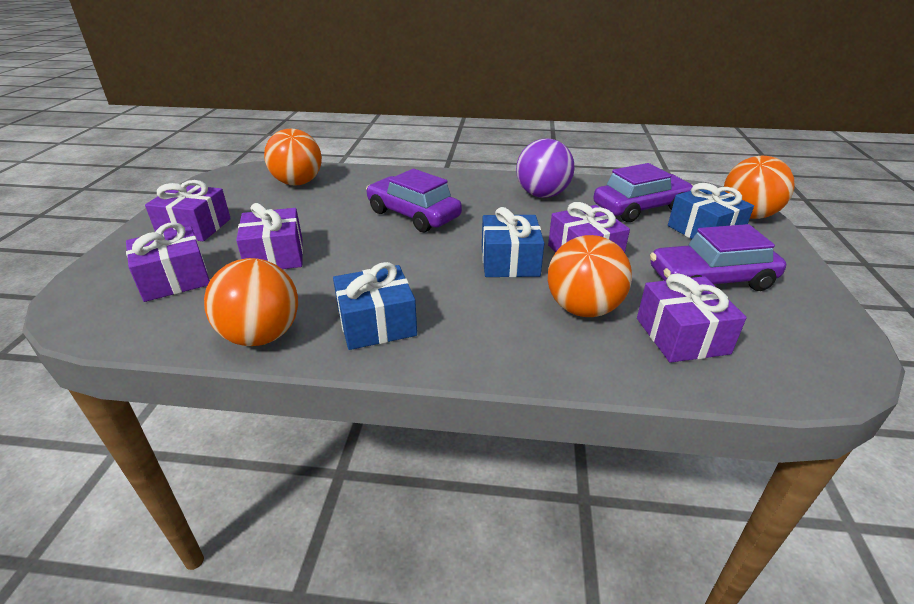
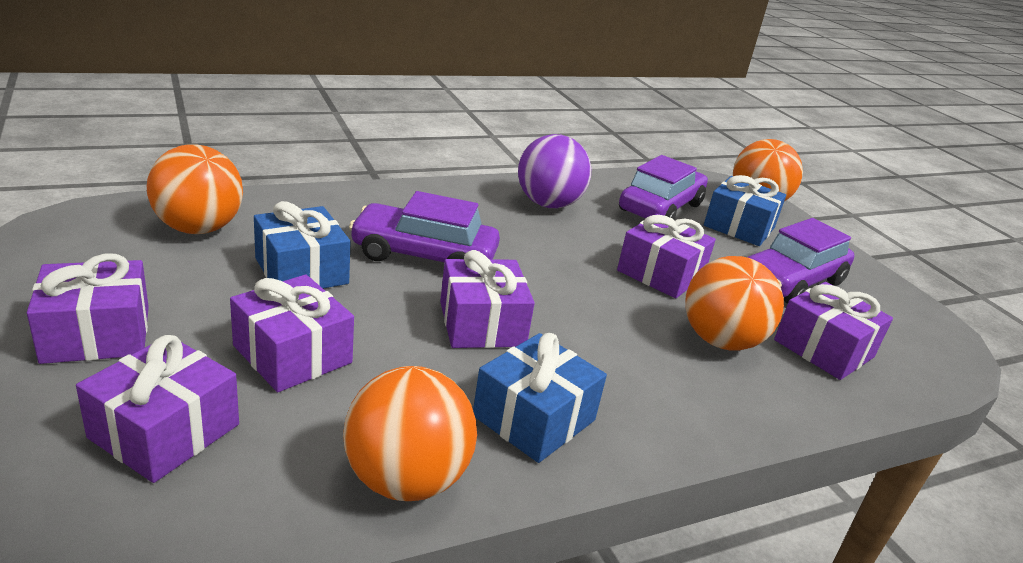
camera: 35 degrees left, 5 degrees down
(406, 261) = (481, 324): none -> purple gift
(510, 261) = (598, 299): blue gift -> blue gift (302, 271)

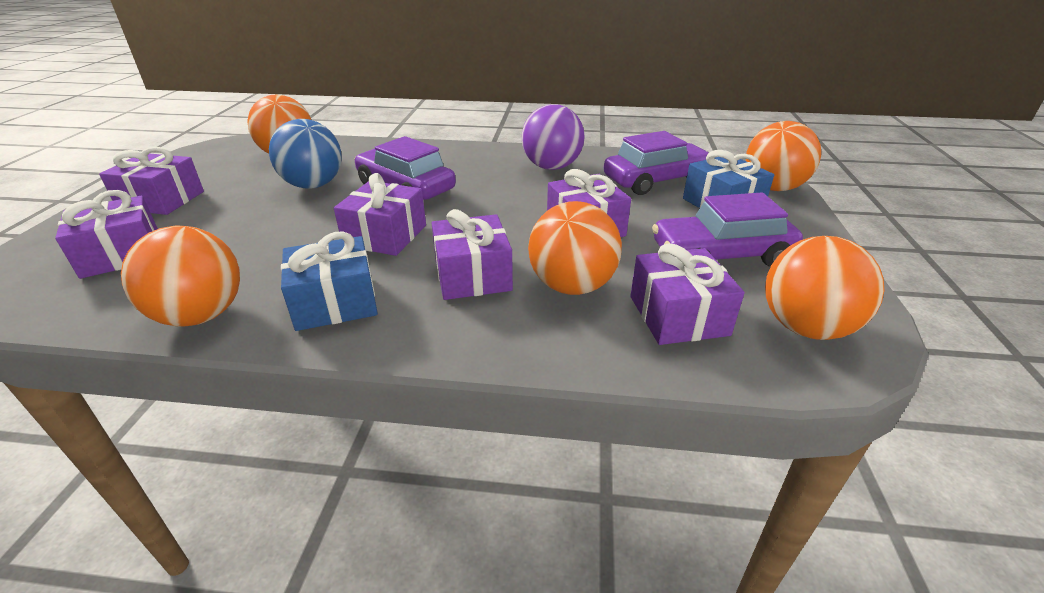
camera: 35 degrees right, 5 degrees up
(293, 354) = (242, 229): purple gift -> purple gift (472, 275)
(302, 271) = (313, 185): blue gift -> blue ball
(907, 336) = (805, 327): none -> orange ball

